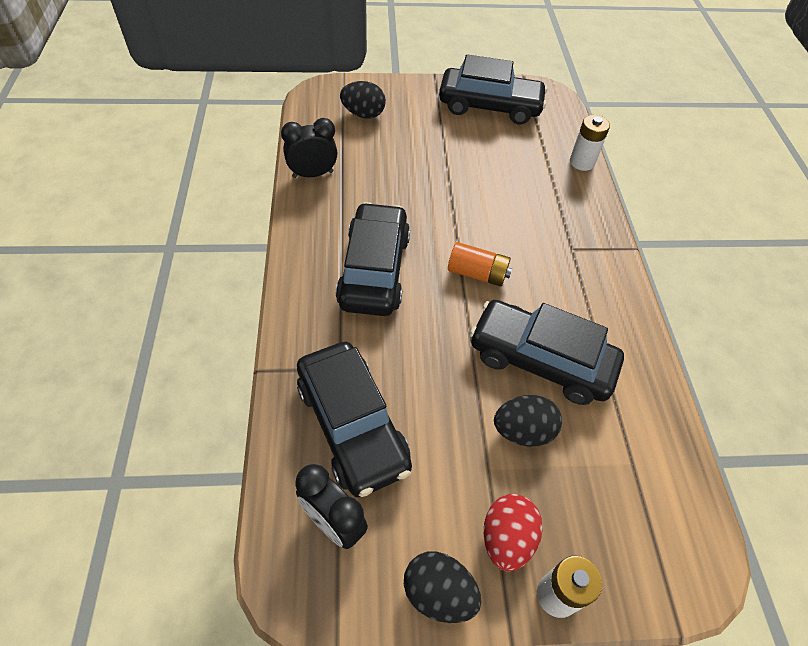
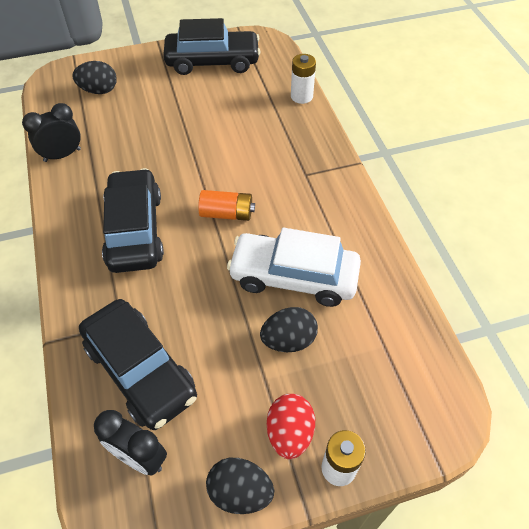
camera: 10 degrees left, 0 degrees up
(540, 360) = (293, 277): black car -> white car

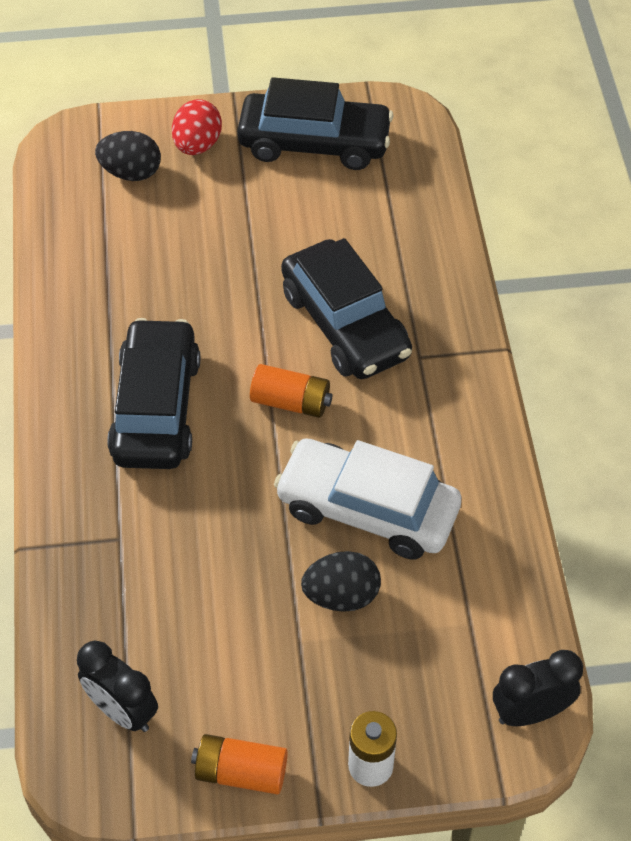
camera: 10 degrees right, 0 degrees up
(62, 155) = (66, 275): black clock -> black clock (530, 712)
(140, 370) = (138, 604): black car -> black car (345, 324)
(240, 492) = (241, 772): black egg -> orange battery
(289, 433) = (317, 713): red egg -> red egg (197, 145)
(301, 96) = (442, 224): white battery -> none

